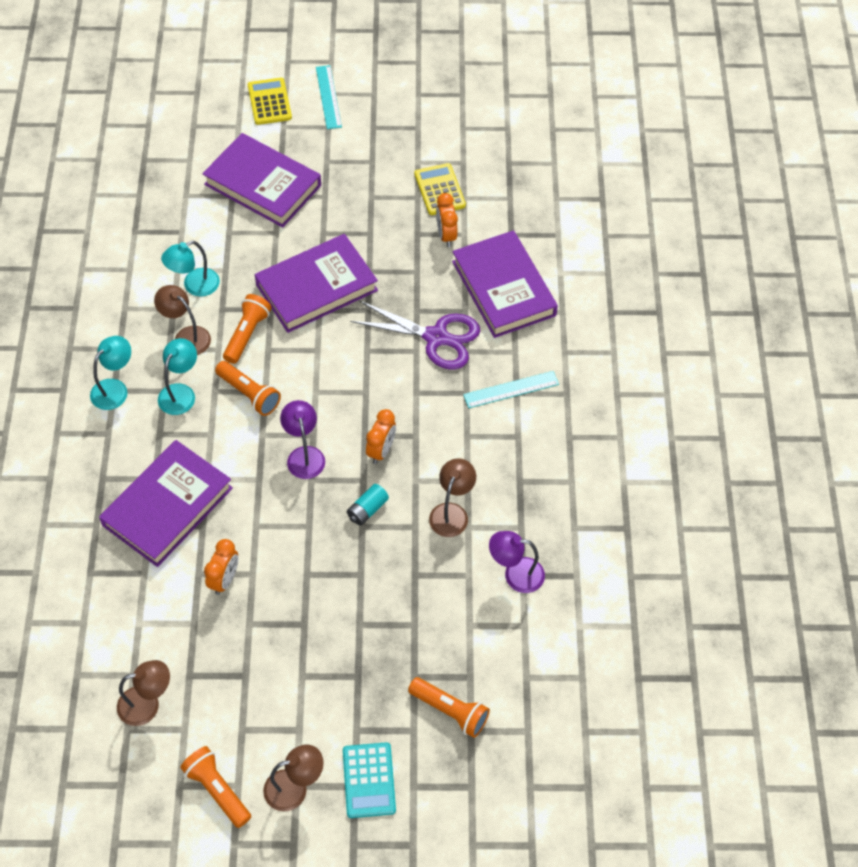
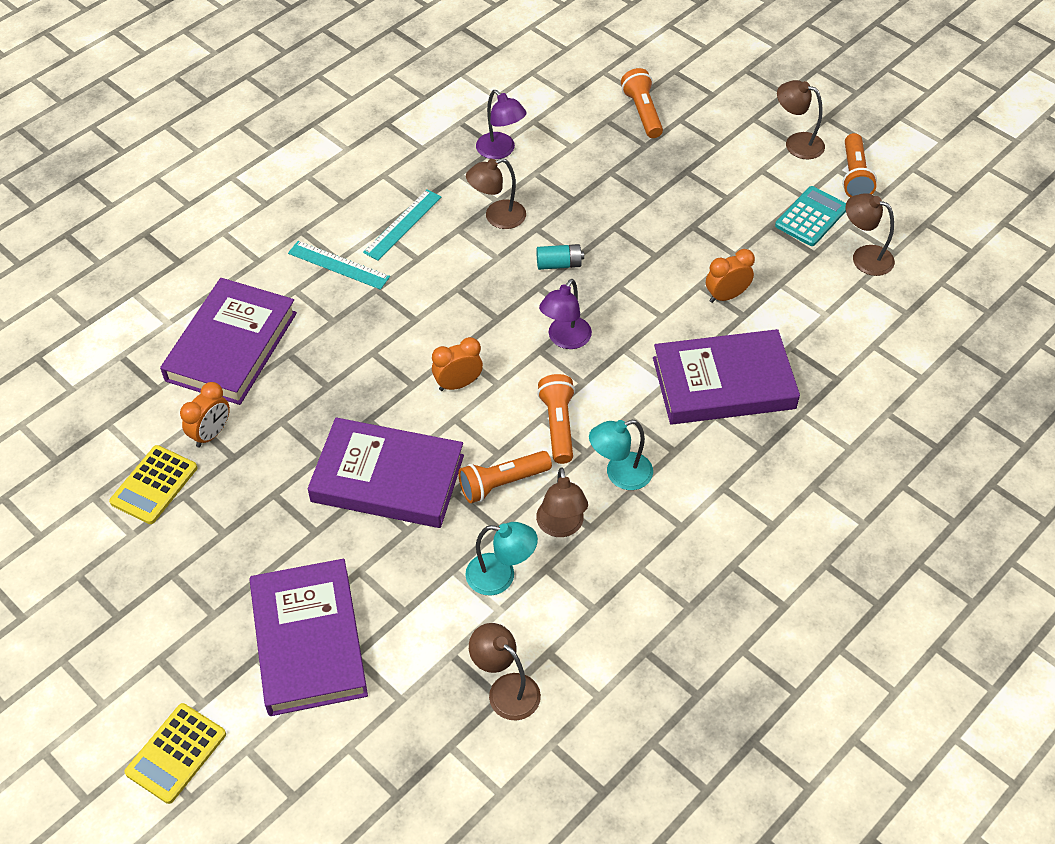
camera: 135 degrees left, 5 degrees down
(115, 389) = (679, 526): turquoise lamp -> none
(135, 237) = (506, 689): none -> brown lamp
(328, 97) = (109, 700): turquoise ruler -> turquoise ruler (402, 224)
(368, 780) = (740, 115): turquoise calculator -> turquoise calculator (811, 217)
(381, 450) = (498, 297): orange clock -> orange clock (458, 384)
(436, 337) = (342, 350): purple scissors -> none

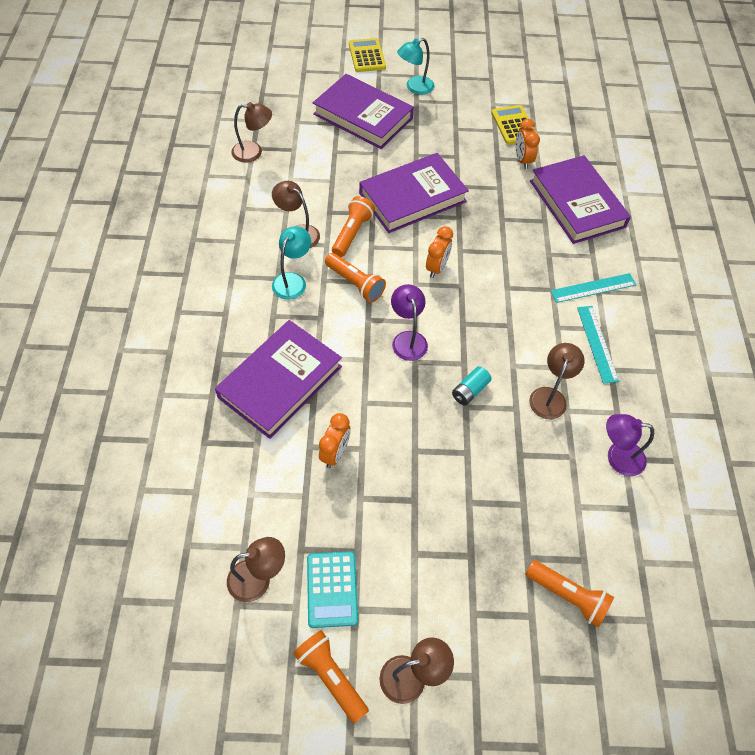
camera: 135 degrees right, 5 degrees up
(501, 576) = (305, 192): turquoise lamp -> turquoise lamp (414, 87)

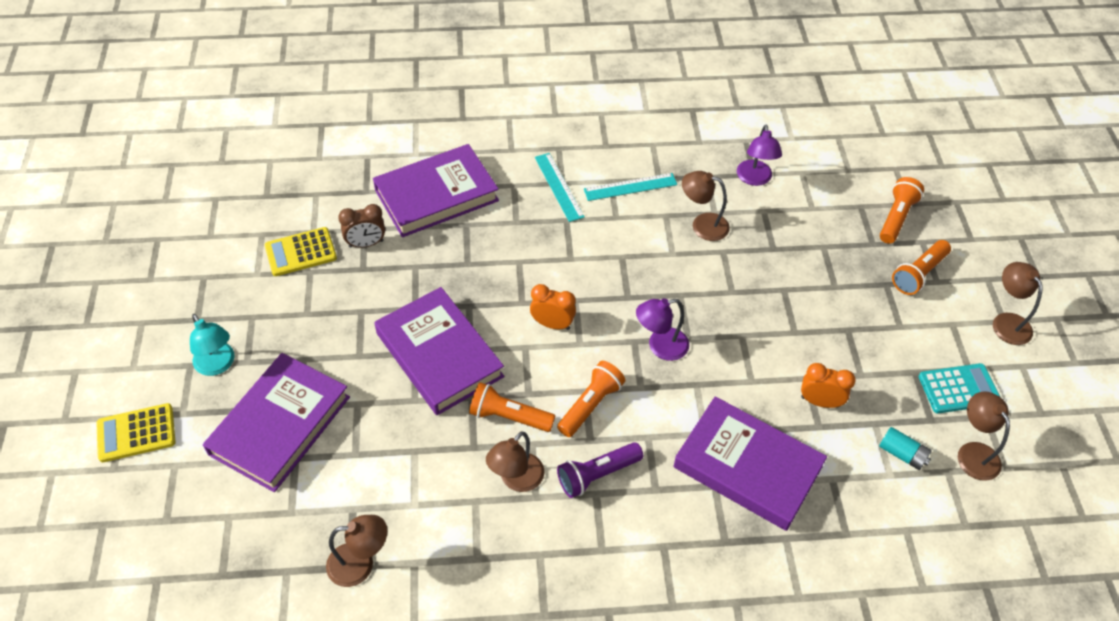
camera: 95 degrees left, 5 degrees down
(253, 152) = (360, 564): brown lamp -> brown lamp turned 90 degrees clockwise
(292, 280) = (597, 475): turquoise lamp -> purple flashlight
(330, 676) = (1033, 381): orange flashlight -> orange flashlight (918, 274)
(470, 391) = (713, 289): turquoise battery -> turquoise battery (902, 454)
(522, 160) = (366, 244): orange clock -> brown clock

